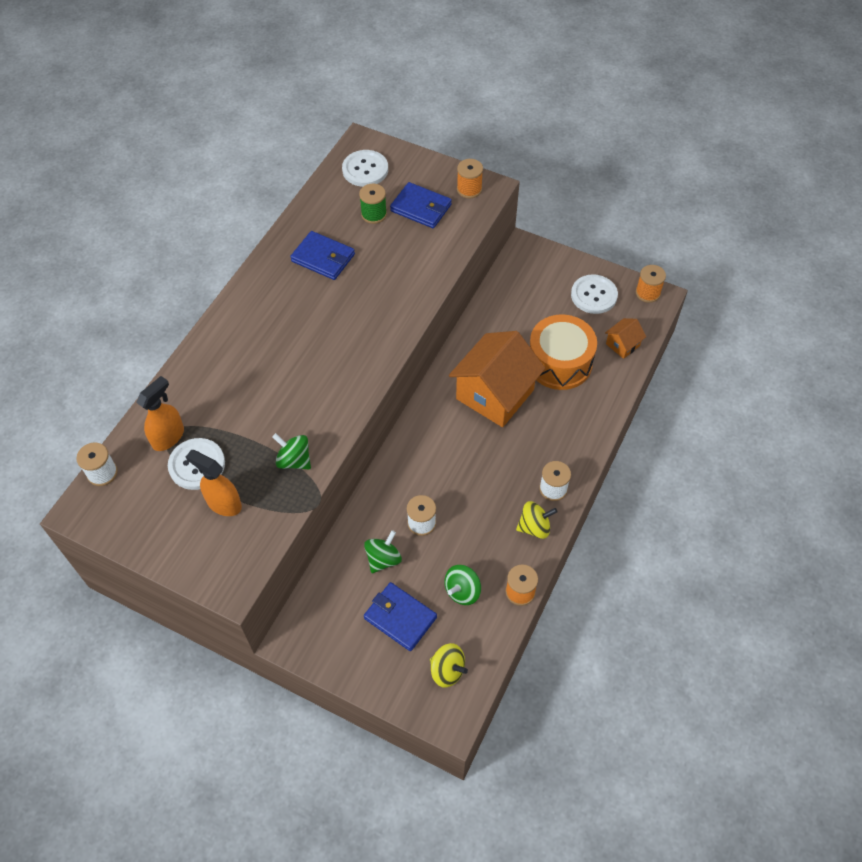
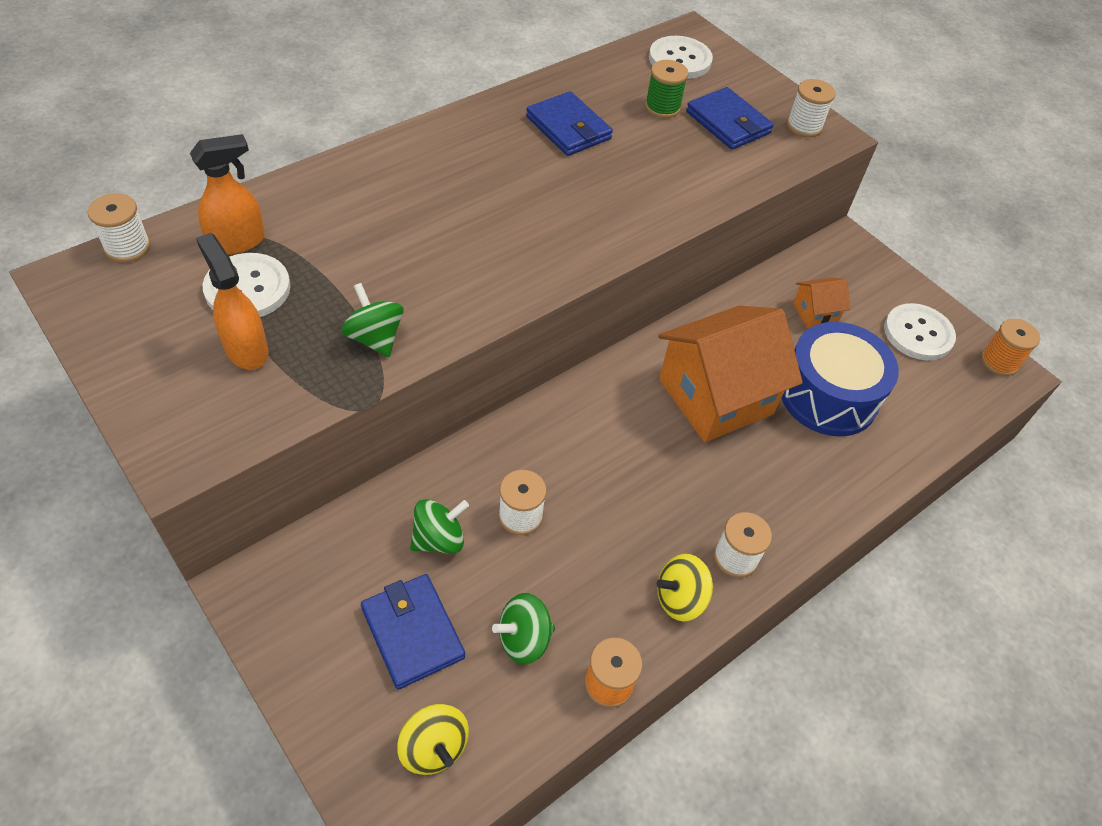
camera: 20 degrees right, 5 degrees down
(469, 189) = (804, 126): orange spool -> white spool
(534, 527) = (680, 598): yellow spinning top -> yellow spinning top turned 150 degrees clockwise
(559, 362) = (828, 395): orange drum -> blue drum
(622, 345) = (932, 411): orange house -> orange house (815, 313)

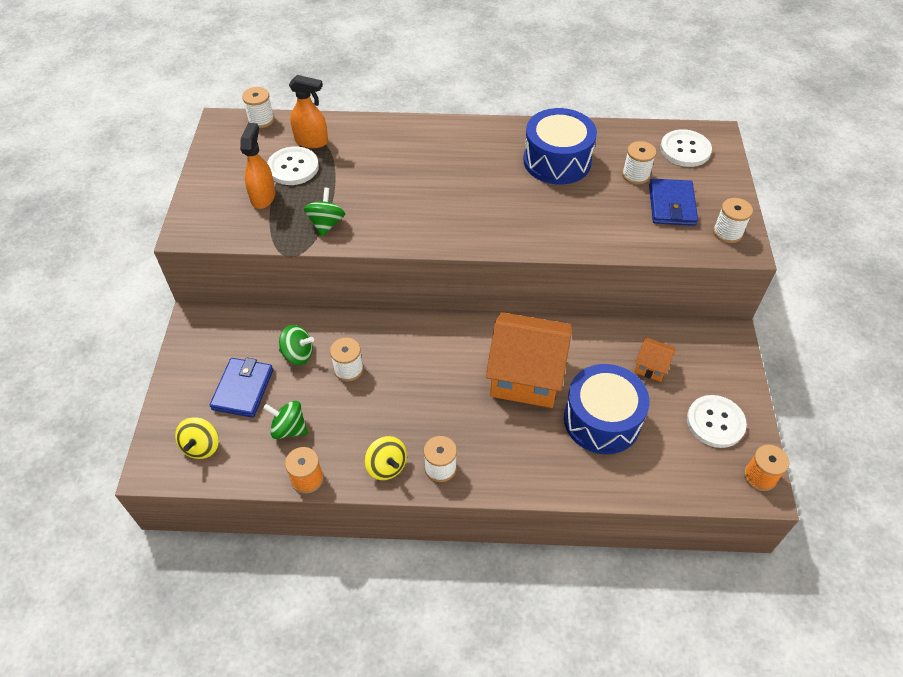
camera: 45 degrees right, 0 degrees up
(568, 128) = (557, 161): blue wallet -> blue drum
(662, 107) = (635, 175): green spool -> white spool
(680, 598) = (386, 466): yellow spinning top -> yellow spinning top turned 150 degrees counterclockwise

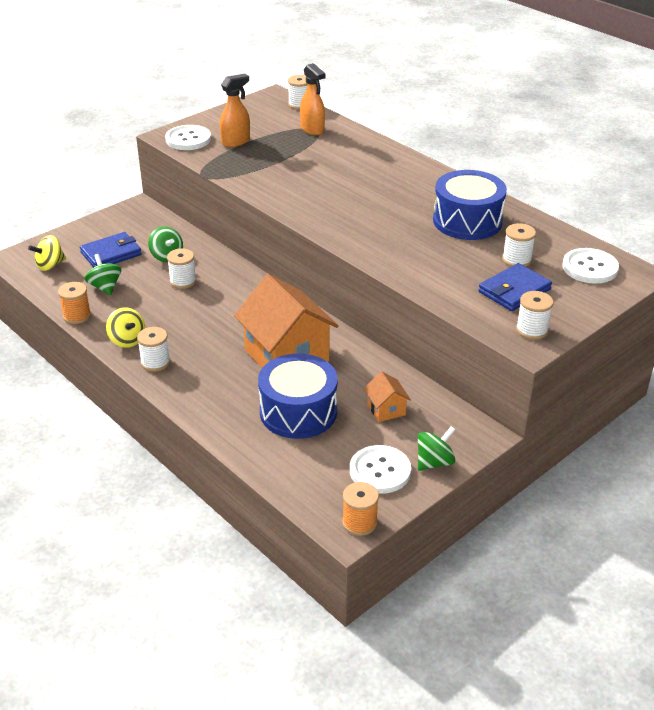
camera: 45 degrees right, 15 degrees down
(293, 167) = (278, 136): white button -> white button (188, 139)
(326, 224) = (250, 173): green spinning top -> green spinning top (434, 462)
(386, 466) = (127, 340): yellow spinning top -> yellow spinning top turned 45 degrees counterclockwise

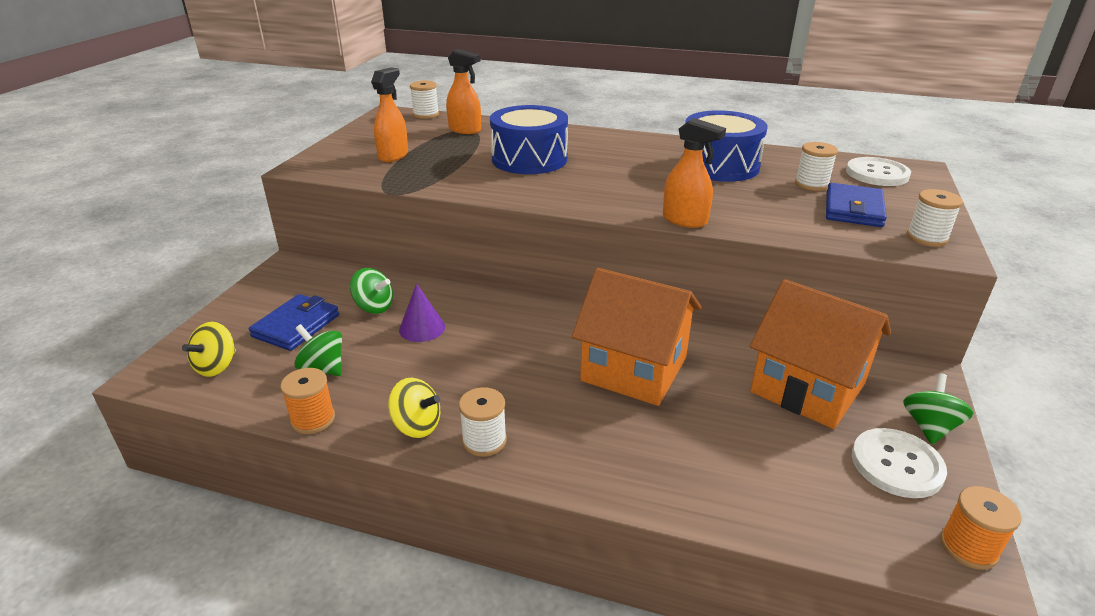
camera: 30 degrees left, 5 degrees down
(183, 281) = (422, 328): white spool -> purple cone
(188, 139) = (333, 165): white button -> none
(298, 412) = (724, 431): blue drum -> blue drum (529, 159)
(373, 259) = (685, 220): none -> orange spray bottle
(386, 409) = (807, 388): orange house -> orange house, size x2.25

